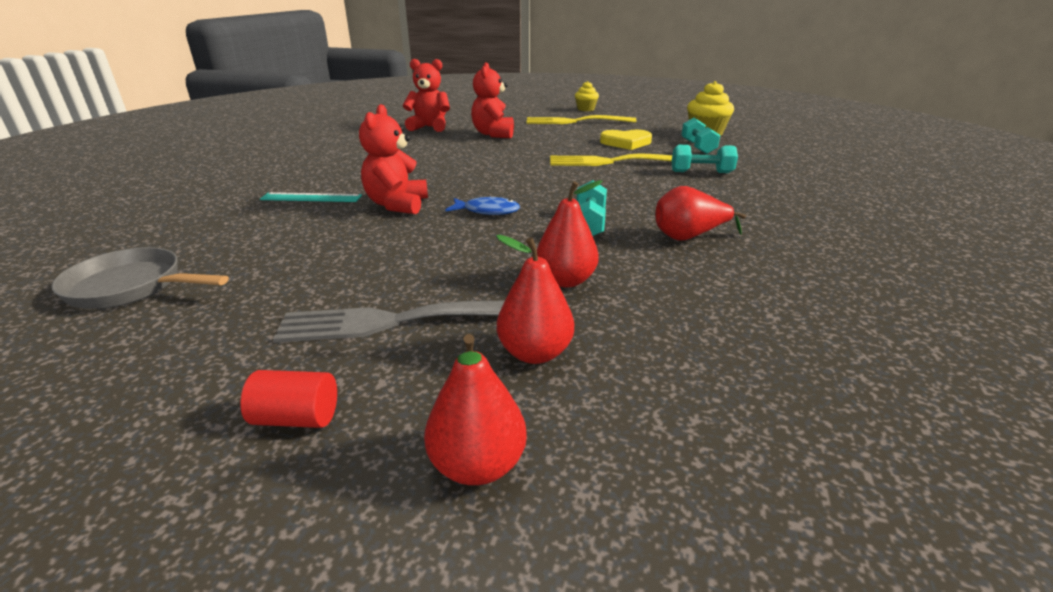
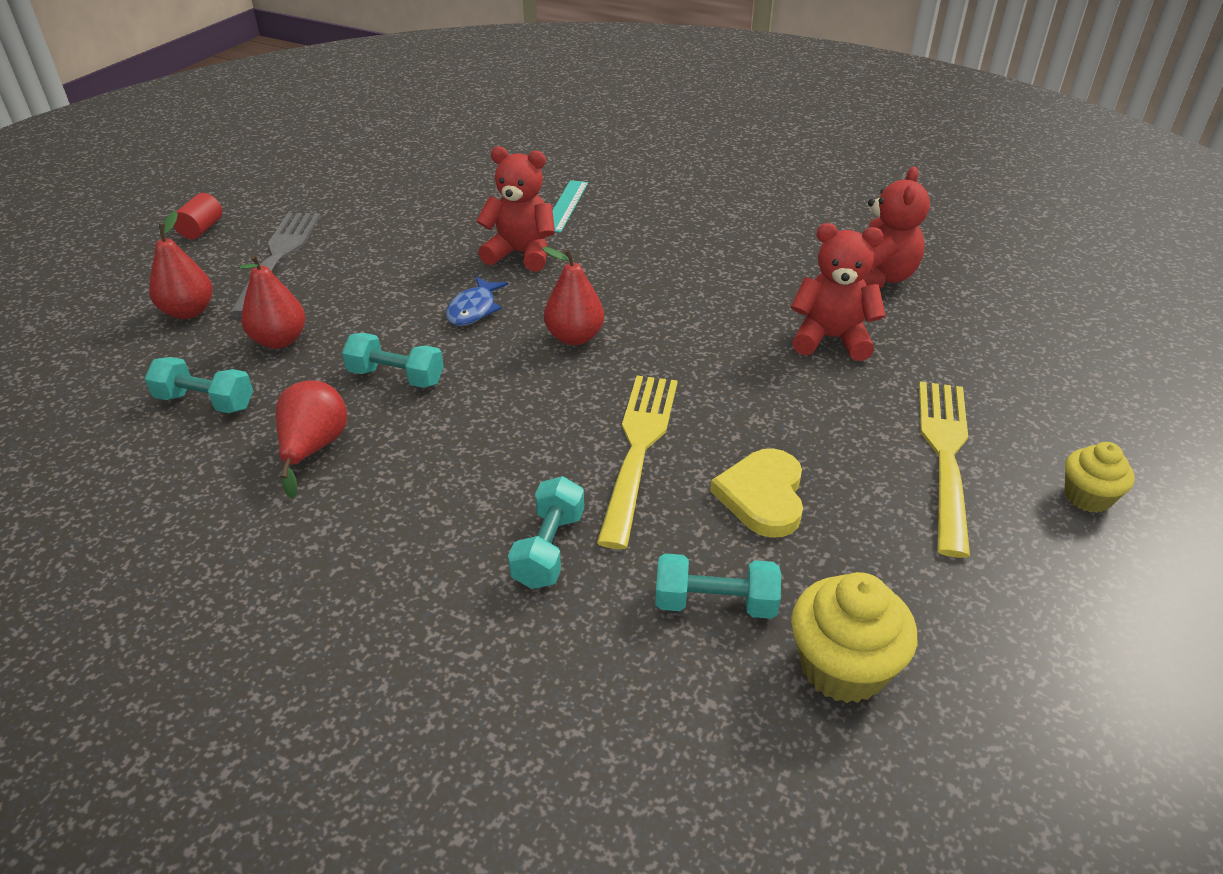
camera: 100 degrees right, 10 degrees up
(132, 287) = (406, 159): grey pan -> none
(477, 465) = (110, 283): red pear -> red pear (574, 337)
(677, 294) = (205, 402): none -> turquoise dumbbell

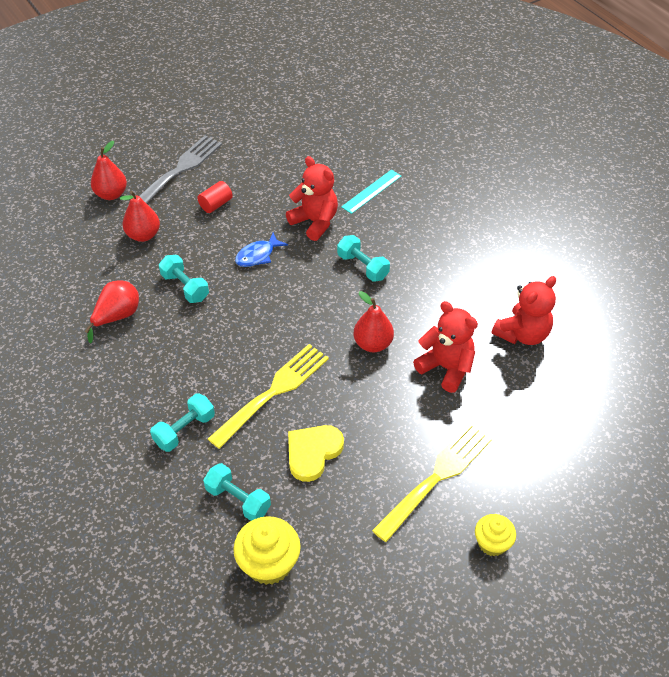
camera: 30 degrees right, 10 degrees up
(201, 229) = (152, 131): red cylinder -> red cylinder (216, 204)
(205, 402) = (85, 263): turquoise dumbbell -> turquoise dumbbell (362, 266)
(574, 337) = (297, 300): red pear -> red pear (373, 344)

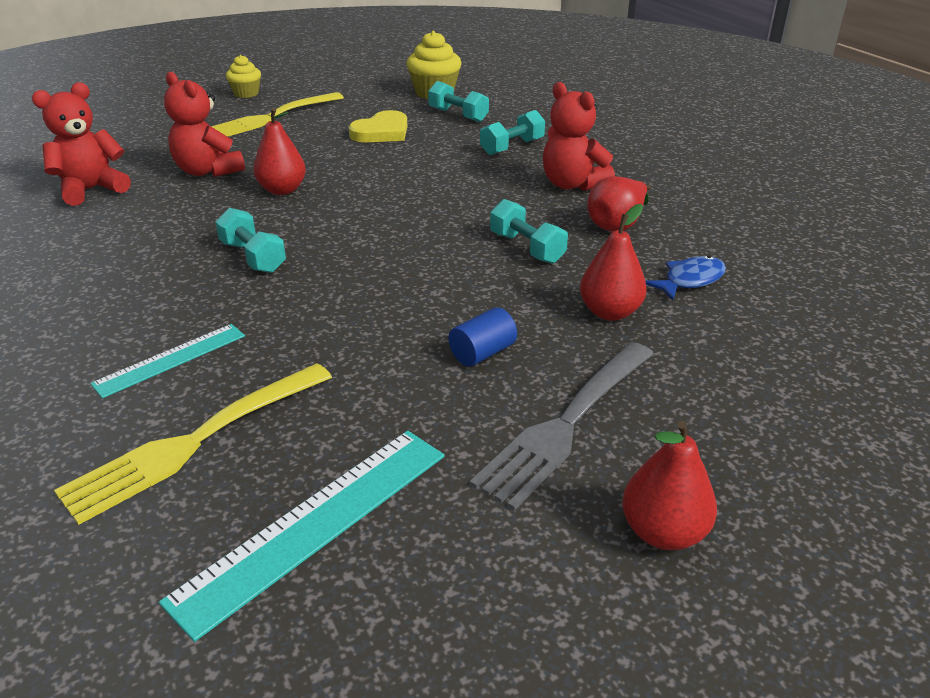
camera: 175 degrees left, 15 degrees down
(111, 194) = (699, 382): red pear -> red pear (663, 532)
(216, 204) = (482, 353): red cylinder -> blue cylinder
(257, 255) = (413, 277): blue fish -> blue fish (690, 280)
(273, 393) = (415, 163): yellow fork -> yellow fork (196, 440)
(279, 128) = (315, 523): none -> turquoise ruler
(315, 222) = (303, 316): red teddy bear -> red teddy bear (572, 184)

